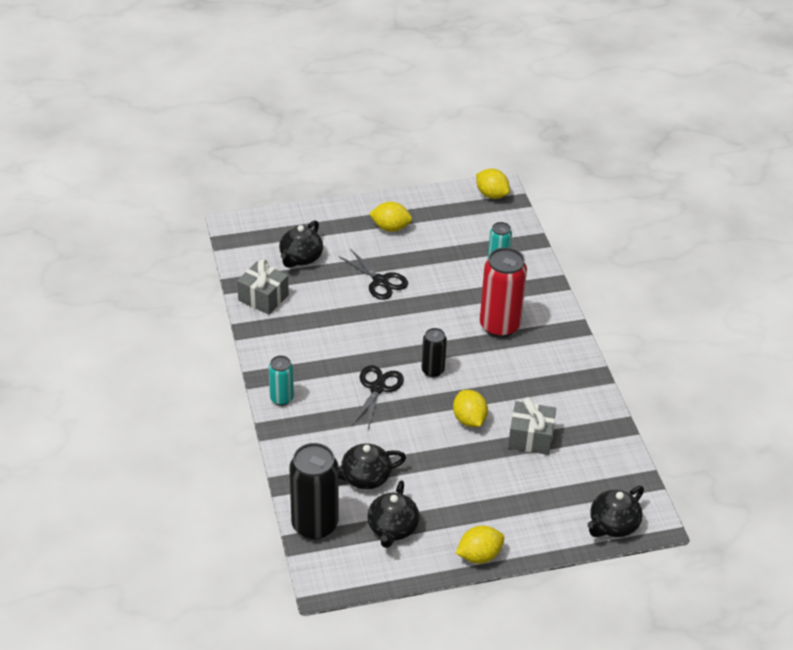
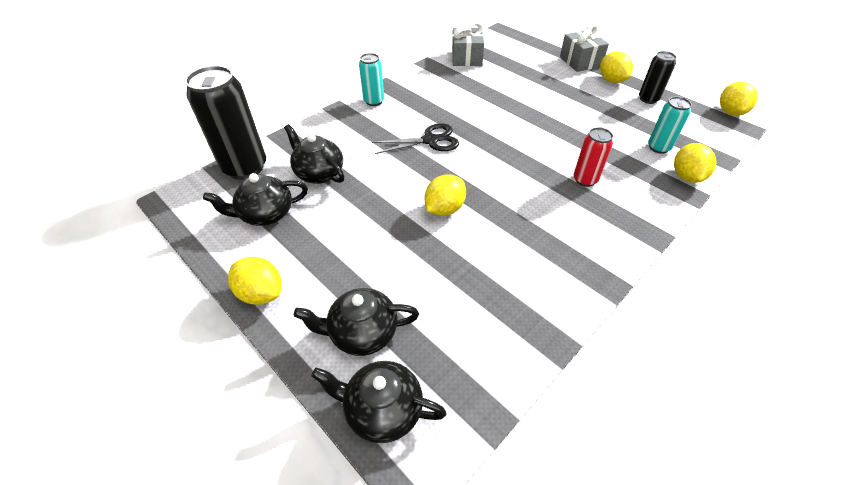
camera: 60 degrees right, 5 degrees up
(300, 258) = (524, 57): black teapot -> black teapot (362, 333)
(380, 281) = (549, 97): black scissors -> none
(432, 370) = (482, 162): black can -> black can (648, 99)
(499, 326) = (585, 180): red can -> red can, size x0.55
(530, 438) = (461, 264): grey gift -> grey gift (580, 62)
(538, 272) = (686, 176): none -> yellow lemon

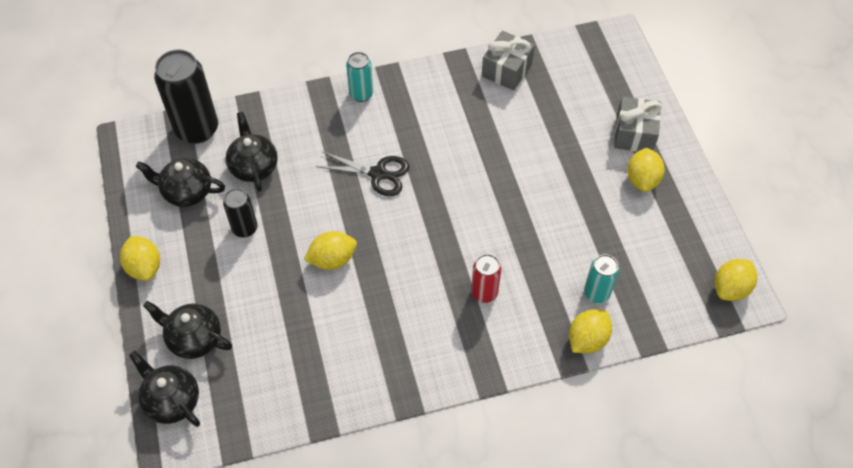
camera: 30 degrees right, 10 degrees up
(648, 99) = (655, 226): black can -> black can (245, 228)

